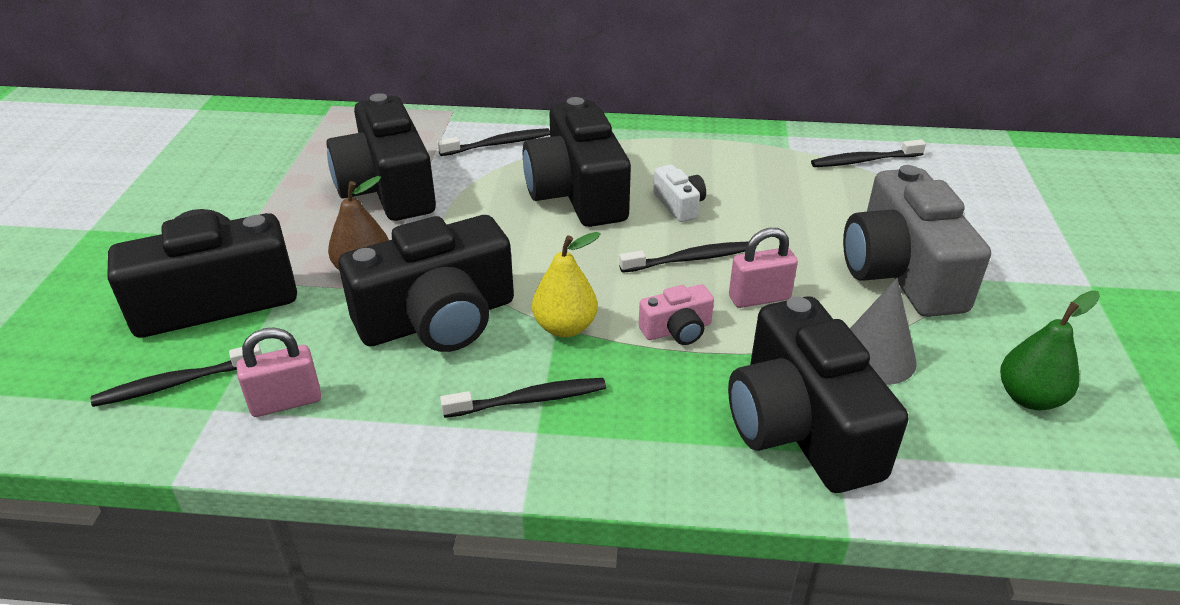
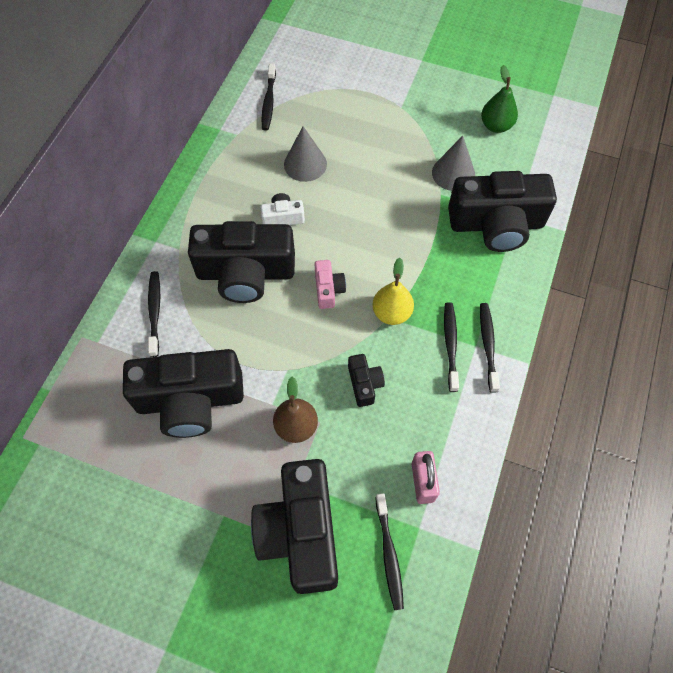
camera: 75 degrees left, 25 degrees up
(438, 319) = (364, 384): black camera -> black camera, size x0.45
(677, 330) = (409, 256): pink camera -> pink camera (328, 289)
(689, 259) = (344, 230): black toothbrush -> black toothbrush (488, 345)
(759, 298) = (392, 207): pink padlock -> none
(781, 207) = (305, 164): none -> grey cone
(901, 272) = (388, 132): grey camera -> none

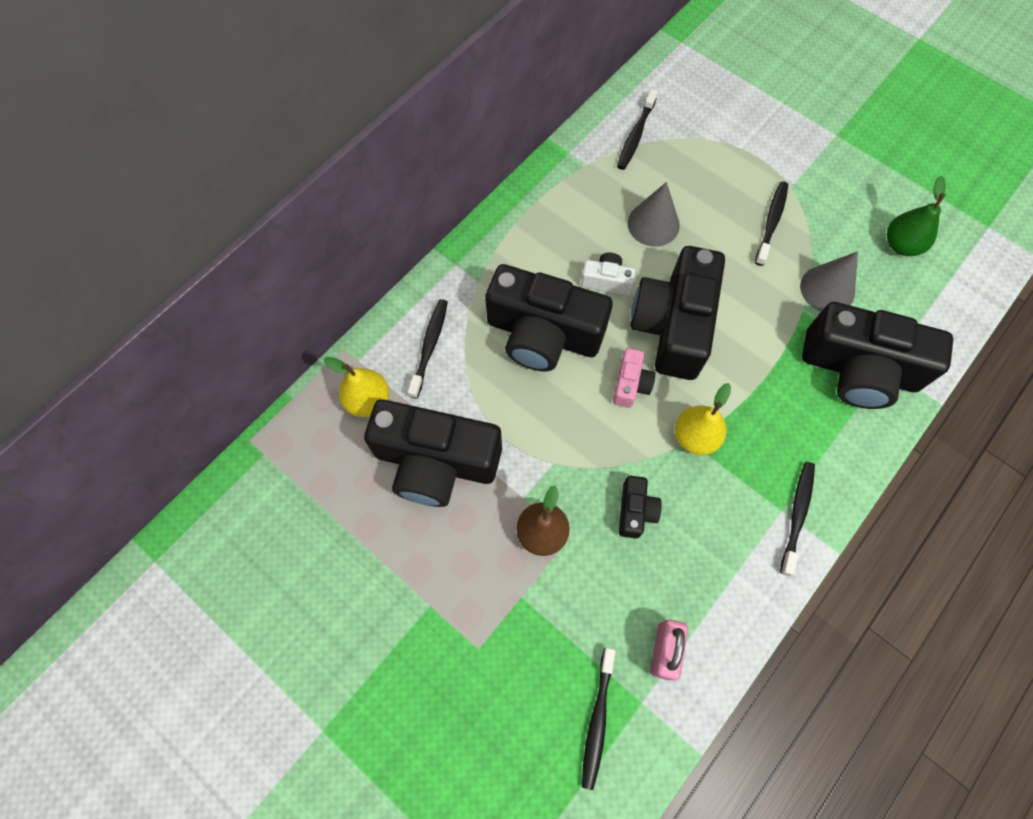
camera: 20 degrees right, 5 degrees up
(116, 371) = (368, 400): none -> yellow pear
(300, 532) = (507, 656): black camera -> black camera (673, 325)
(450, 345) = (752, 499): black toothbrush -> black toothbrush (771, 222)

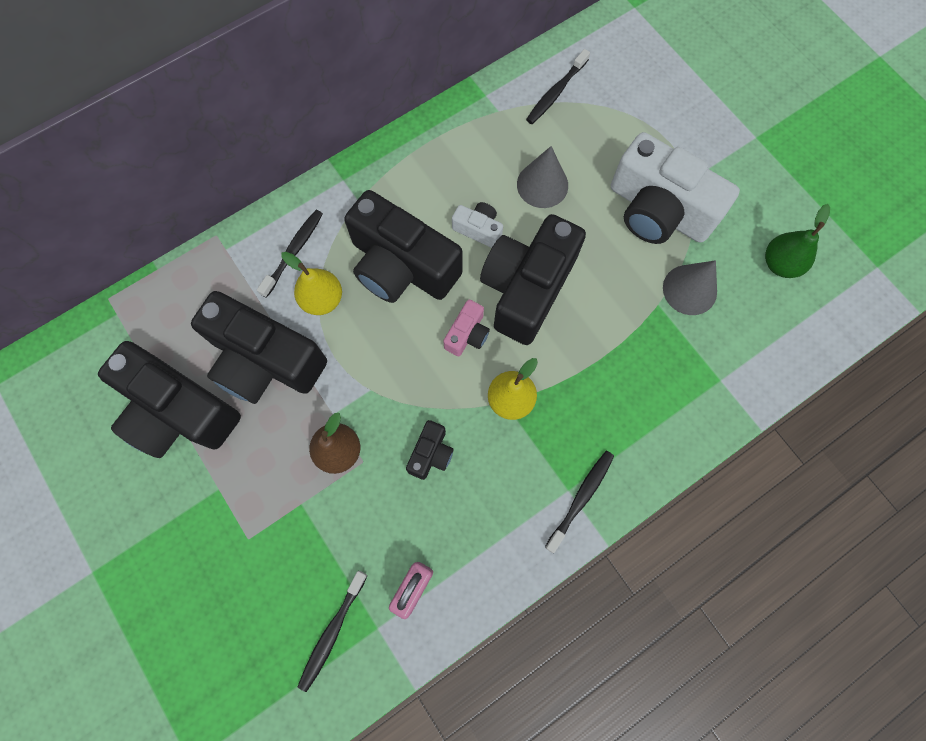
camera: 15 degrees right, 5 degrees up
(368, 400) = (222, 288): yellow pear -> yellow pear (322, 299)
(771, 222) = (658, 210): black toothbrush -> white camera
(858, 369) = (691, 376): black camera -> black camera (179, 411)

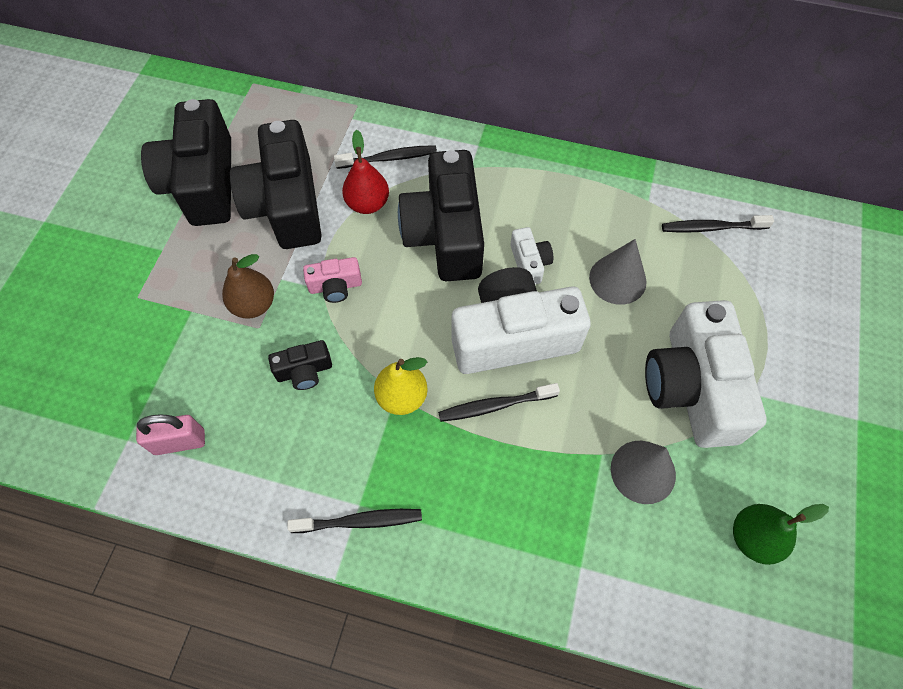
camera: 50 degrees right, 10 degrees down
(322, 299) = (367, 204): yellow pear -> red pear
(332, 632) = (102, 409): black toothbrush -> black toothbrush (495, 406)
(467, 334) = (430, 322): pink camera -> pink camera (335, 286)
(527, 288) = (513, 336): black camera -> white camera

